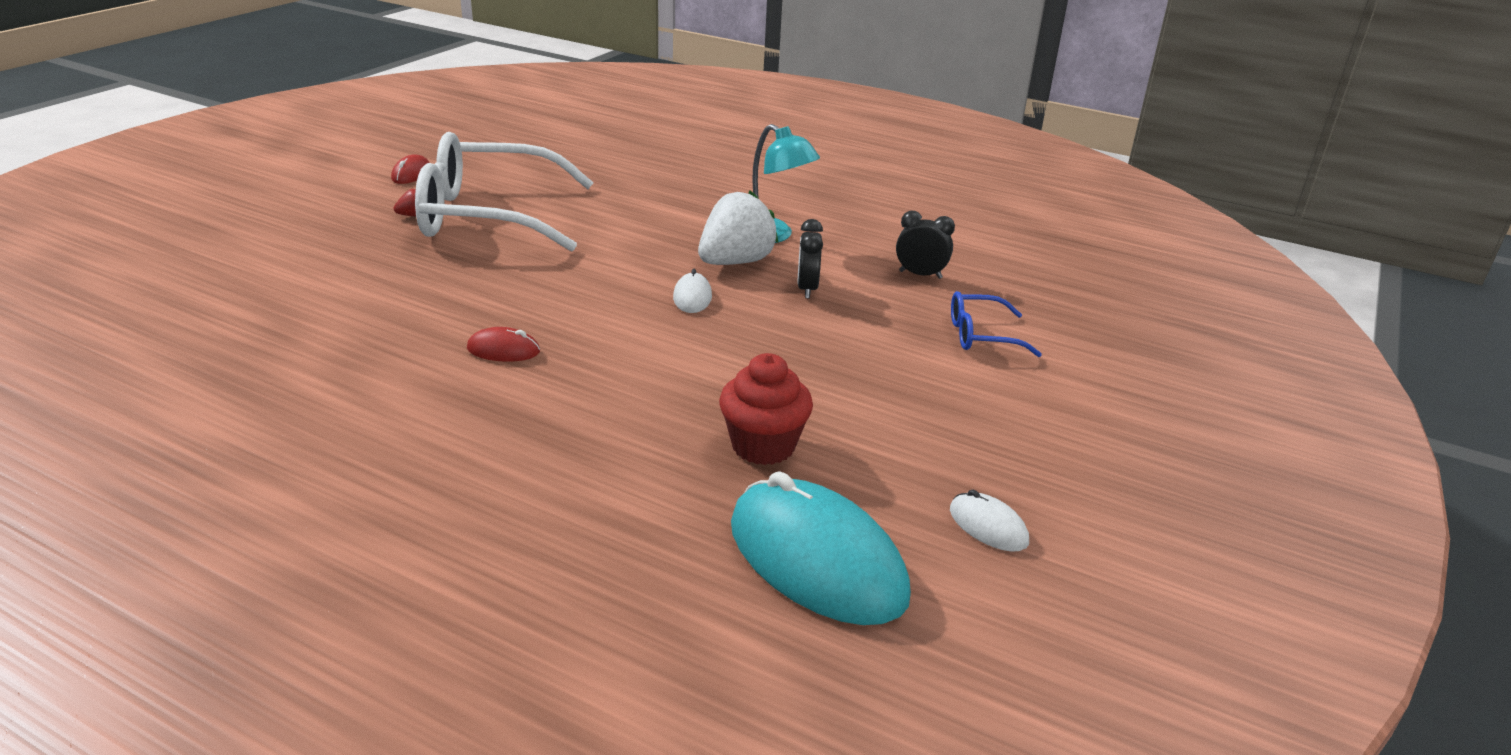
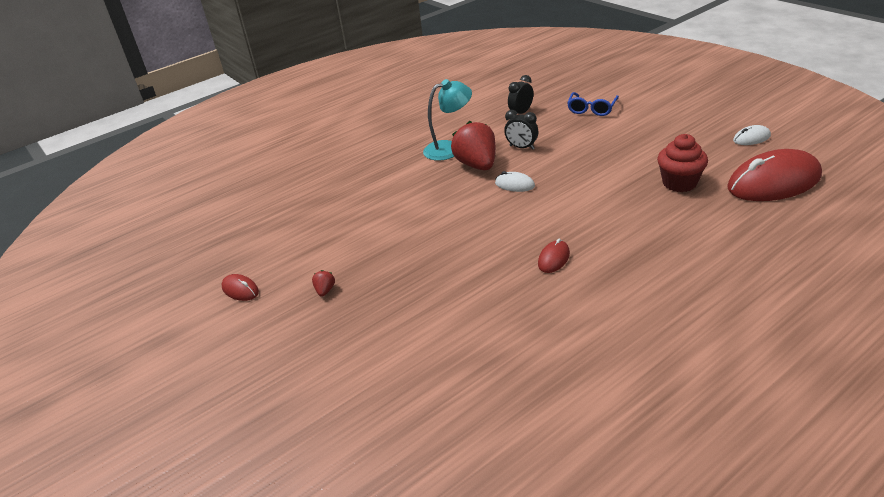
camera: 60 degrees left, 5 degrees up
(488, 216) = (349, 254): white glasses -> none
(735, 262) = (477, 165): white strawberry -> red strawberry
(816, 560) = (773, 182): turquoise mouse -> red mouse

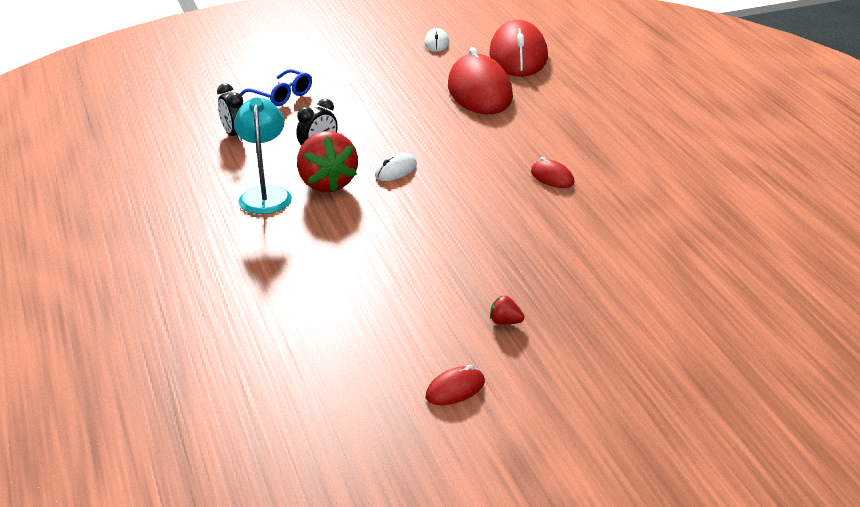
camera: 75 degrees left, 5 degrees down
(477, 165) = (327, 184): red strawberry -> red strawberry turned 105 degrees counterclockwise
(679, 183) = (479, 92): red cupcake -> red mouse

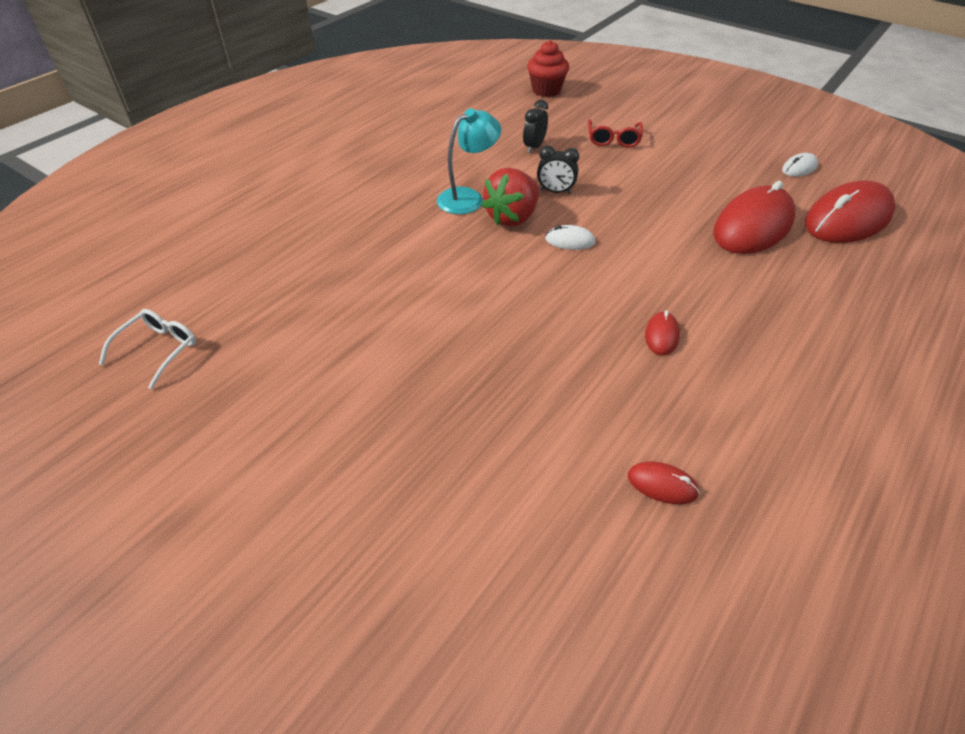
camera: 55 degrees right, 15 degrees up
(146, 93) = (546, 90): none -> red cupcake
(275, 433) = (158, 350): none -> white glasses
(281, 96) = (613, 139): blue glasses -> red glasses
(455, 389) = (267, 427): red mouse -> red mouse (662, 485)
(505, 322) = (391, 413): red strawberry -> none

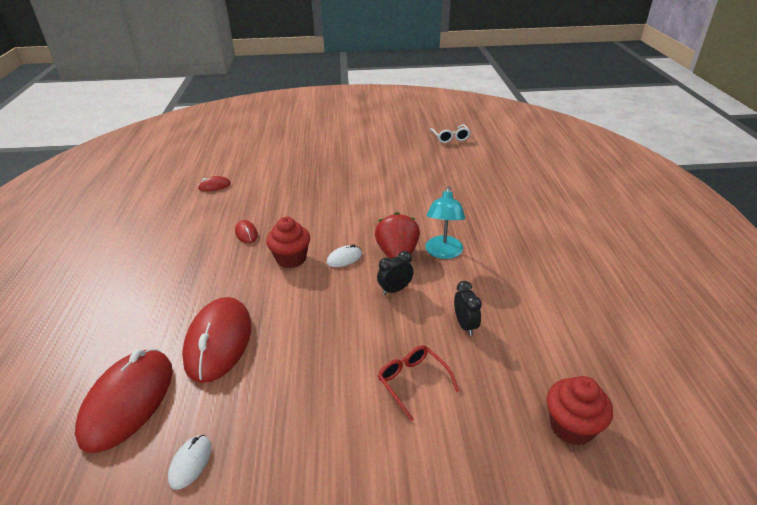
camera: 140 degrees right, 10 degrees down
(628, 269) = (291, 259): none -> red cupcake

